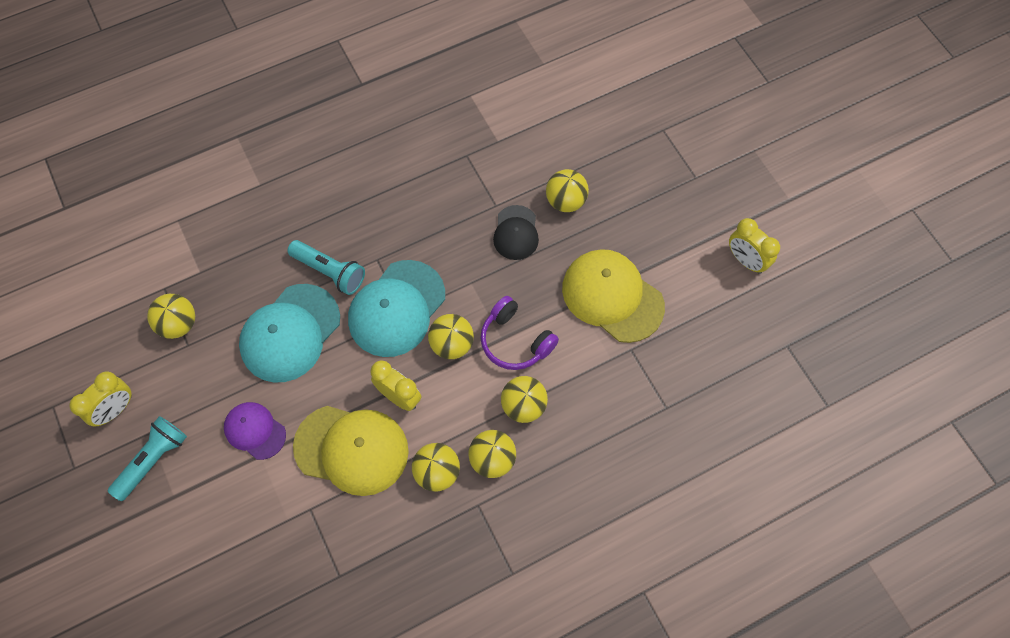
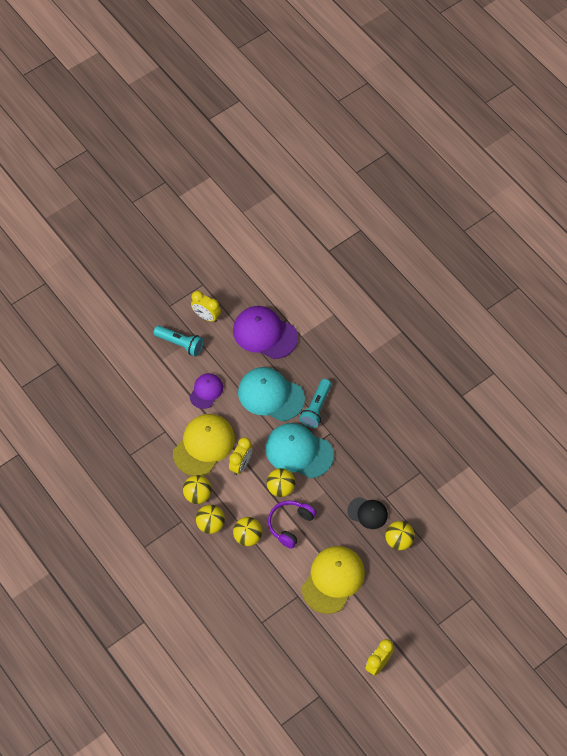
camera: 80 degrees right, 5 degrees down
(178, 324) = (264, 334): yellow ball -> purple cap
(352, 449) = (204, 445): yellow cap -> yellow cap turned 150 degrees counterclockwise
(516, 233) = (367, 513): black cap -> black cap turned 150 degrees counterclockwise

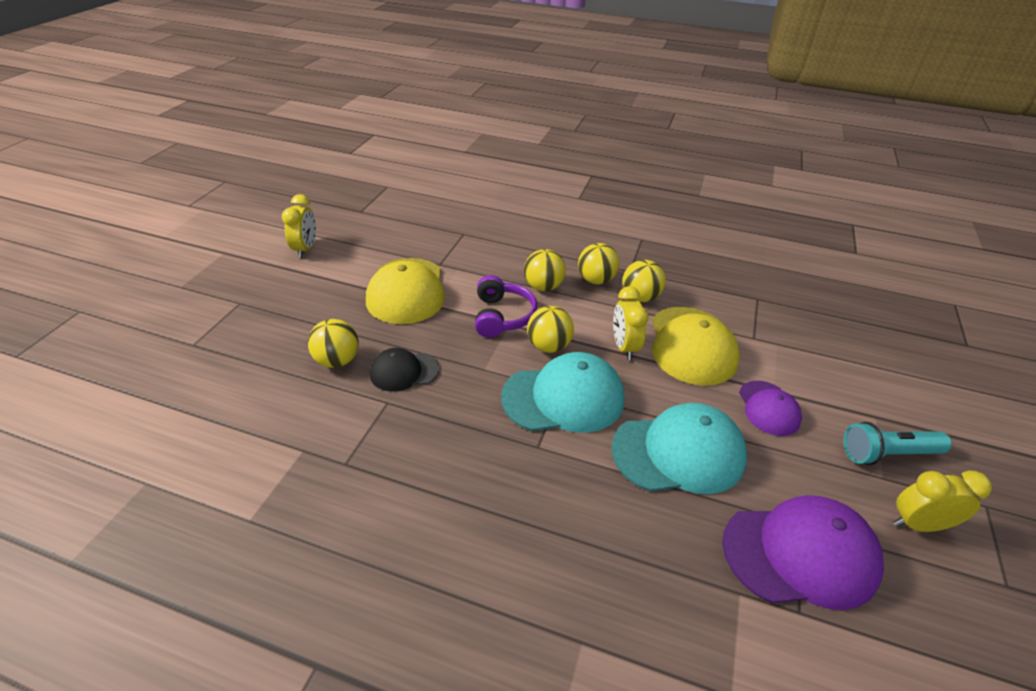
camera: 145 degrees right, 20 degrees down
(316, 408) = (592, 472): turquoise flashlight -> none

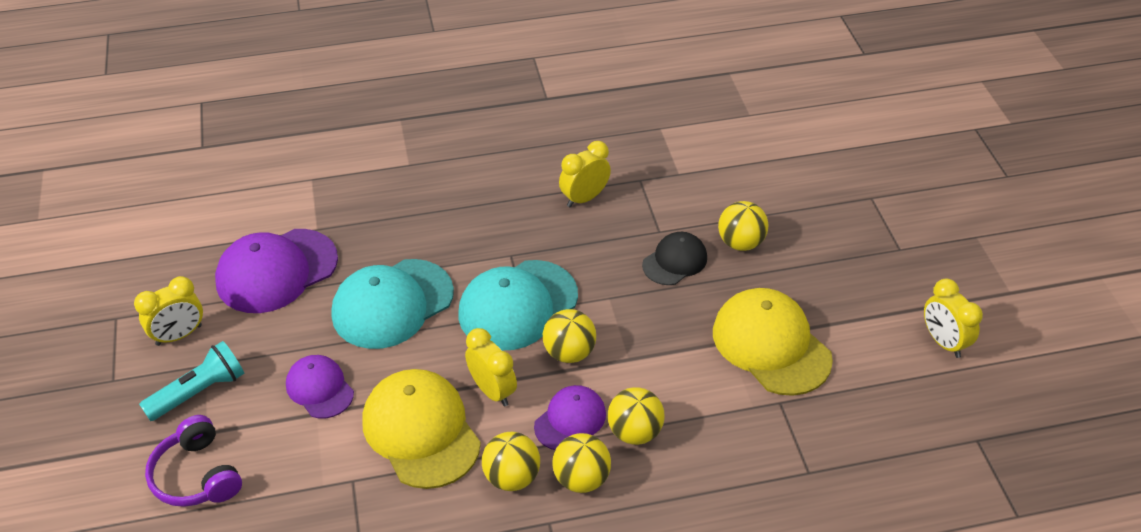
camera: 150 degrees right, 5 degrees up
(418, 472) = (584, 198): none -> yellow clock
(502, 316) = (644, 364): purple headphones -> purple headphones (197, 475)
(580, 309) = (570, 420): none -> purple cap

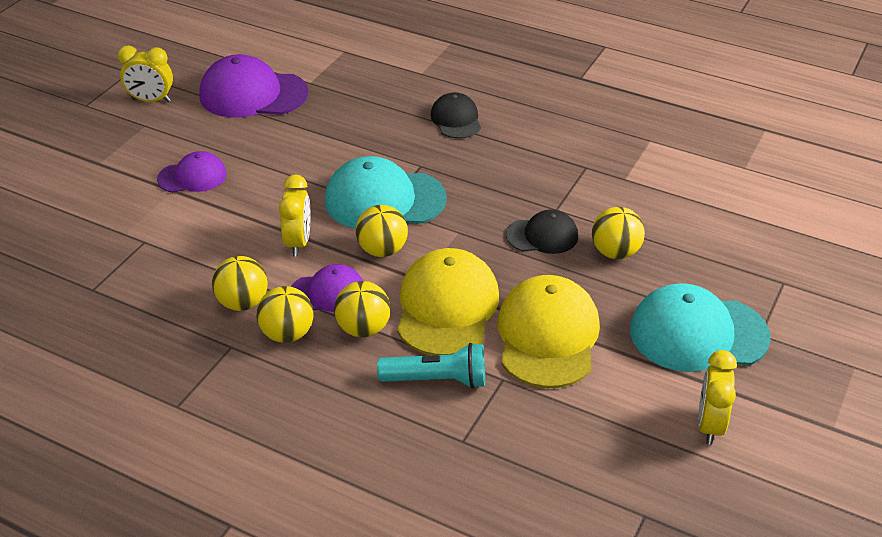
camera: 40 degrees right, 5 degrees down
(197, 475) = (64, 183): purple headphones -> none
(199, 391) = (123, 138): turquoise flashlight -> turquoise flashlight (437, 379)
(319, 388) = (192, 177): purple cap -> purple cap turned 75 degrees clockwise
(392, 304) = (300, 152): turquoise cap -> turquoise cap (698, 333)
(421, 431) = (221, 238): yellow cap -> yellow cap (447, 307)
(490, 194) = (456, 119): none -> black cap
(584, 198) = (524, 157): yellow clock -> none

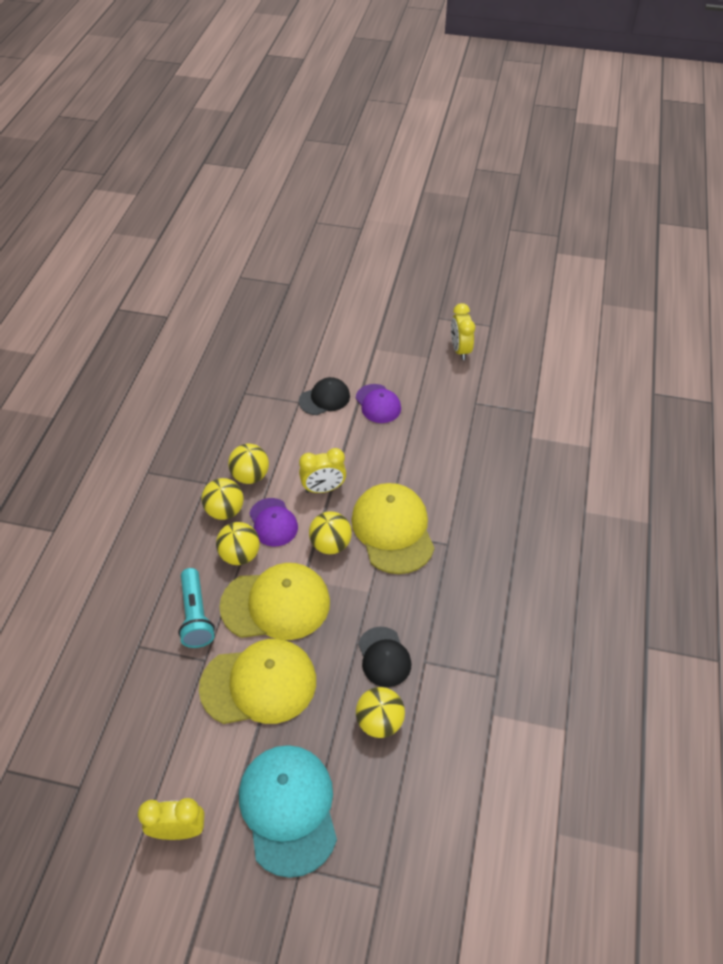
camera: 75 degrees right, 10 degrees up
(253, 94) = (496, 406): purple cap -> none
(384, 200) = (393, 530): turquoise cap -> yellow cap
(456, 119) = (525, 555): black cap -> black cap (324, 398)

